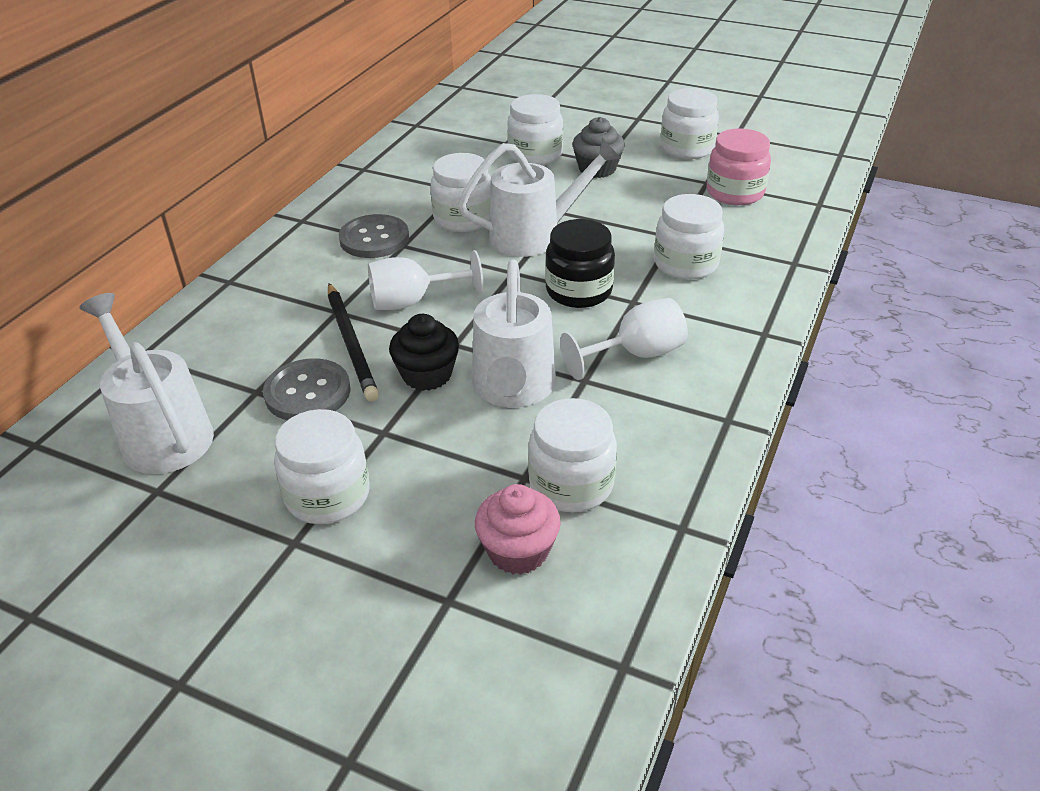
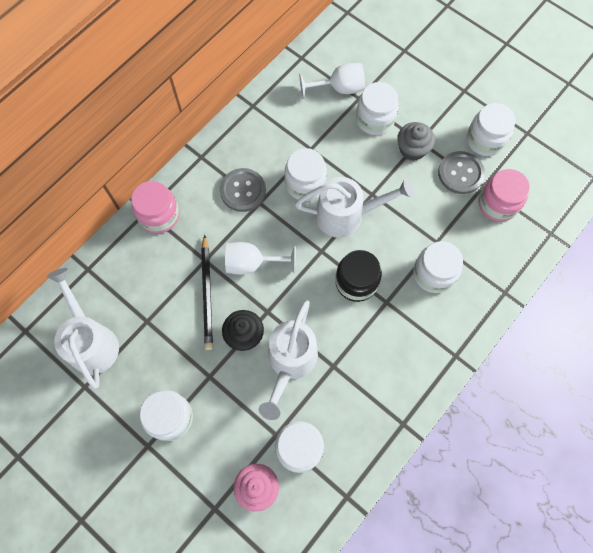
camera: 15 degrees right, 30 degrees up
(251, 281) = (159, 215): none -> pink jar
(307, 392) = (174, 331): grey button -> grey button (460, 173)
(635, 355) = (370, 353): white goblet -> white goblet (339, 88)

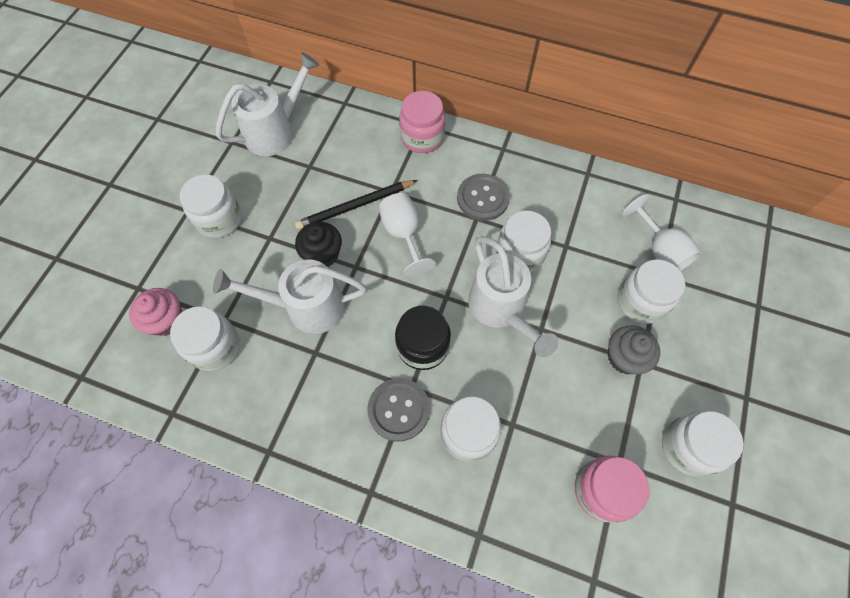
camera: 70 degrees right, 5 degrees down
(460, 173) = (622, 428): grey button -> grey button (398, 410)

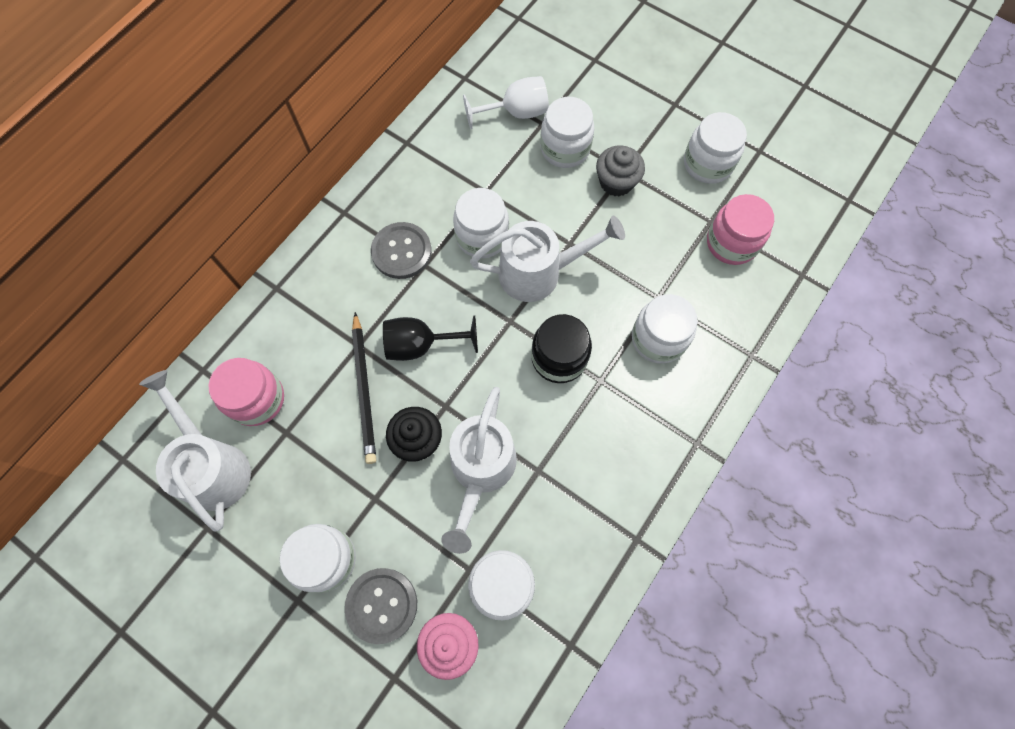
camera: 75 degrees left, 5 degrees up
(398, 410) = (621, 398): grey button -> grey button (382, 605)
(404, 235) = (421, 345): white goblet -> black goblet
(422, 137) = (294, 292): pink jar -> pink jar (257, 399)

